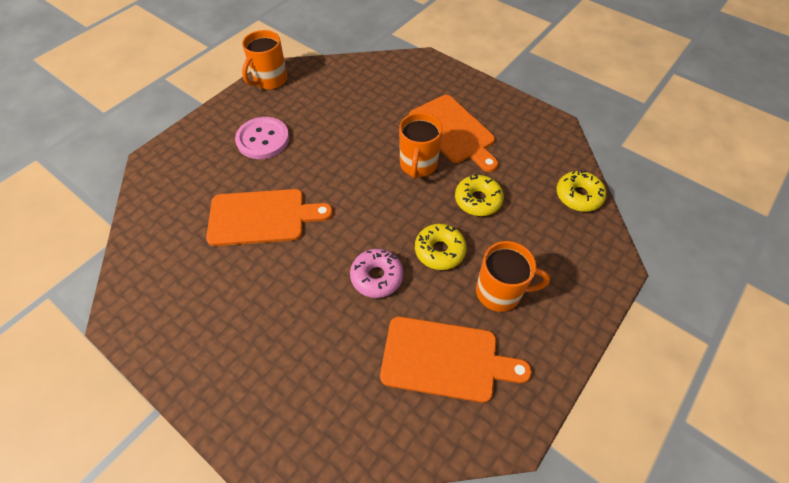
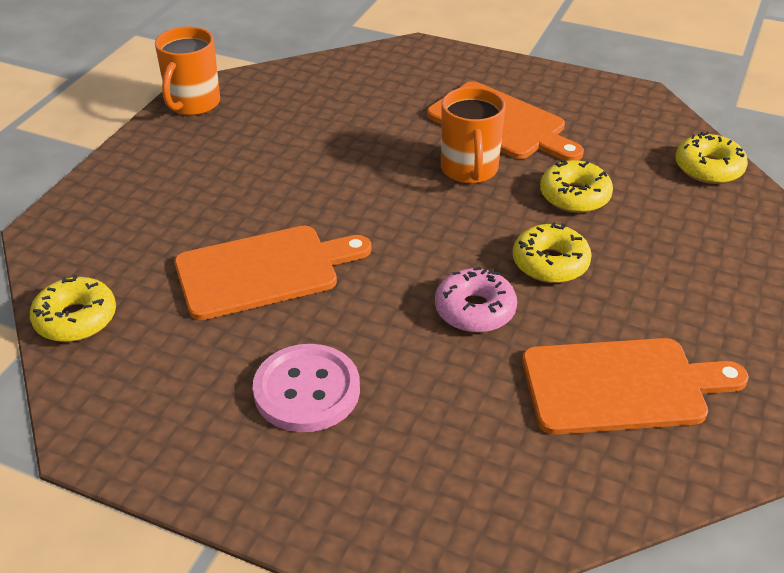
camera: 15 degrees left, 15 degrees down
(144, 228) = (76, 319): none -> yellow donut
(263, 139) = (217, 177): pink button -> pink button (307, 390)
(499, 292) = (657, 294): orange mug -> none

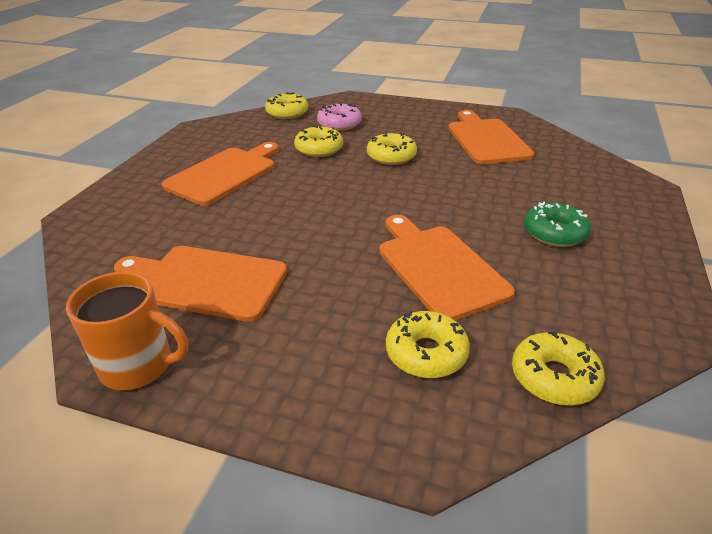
camera: 95 degrees left, 5 degrees down
(141, 245) = (426, 353): none -> yellow donut
(287, 125) = (206, 282): none -> orange cutting board
(307, 390) = (554, 233): pink button -> green donut
(469, 170) = (288, 184): orange mug -> none
(475, 310) = (446, 178): pink donut -> pink donut (339, 124)

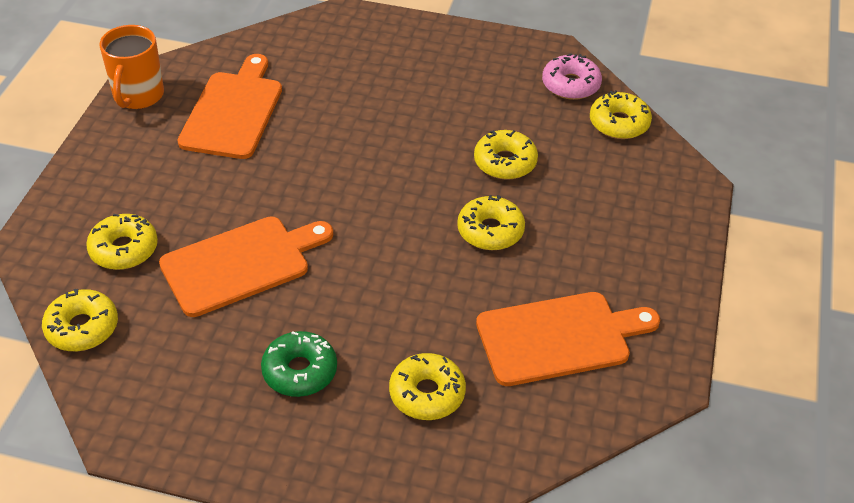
camera: 85 degrees right, 10 degrees up
(224, 174) = (431, 92): orange cutting board -> none
(339, 124) = (589, 177): pink donut -> pink donut (571, 85)
(552, 182) = (427, 394): none -> yellow donut

